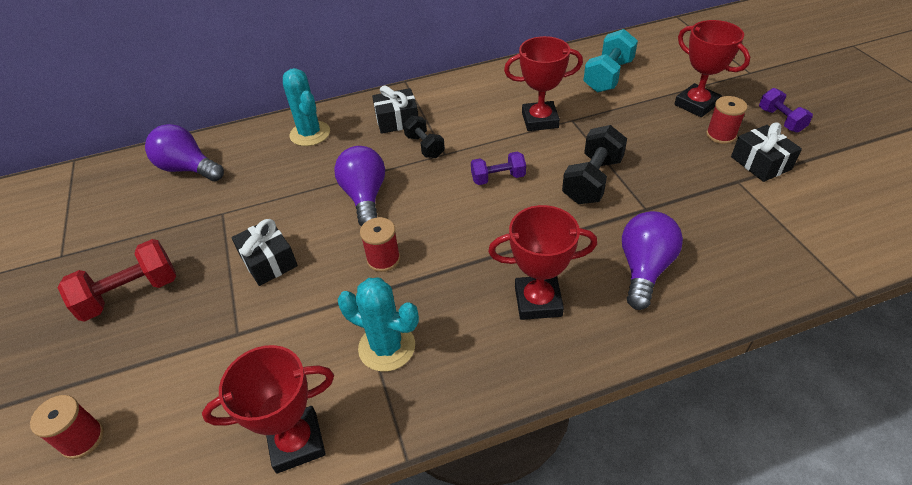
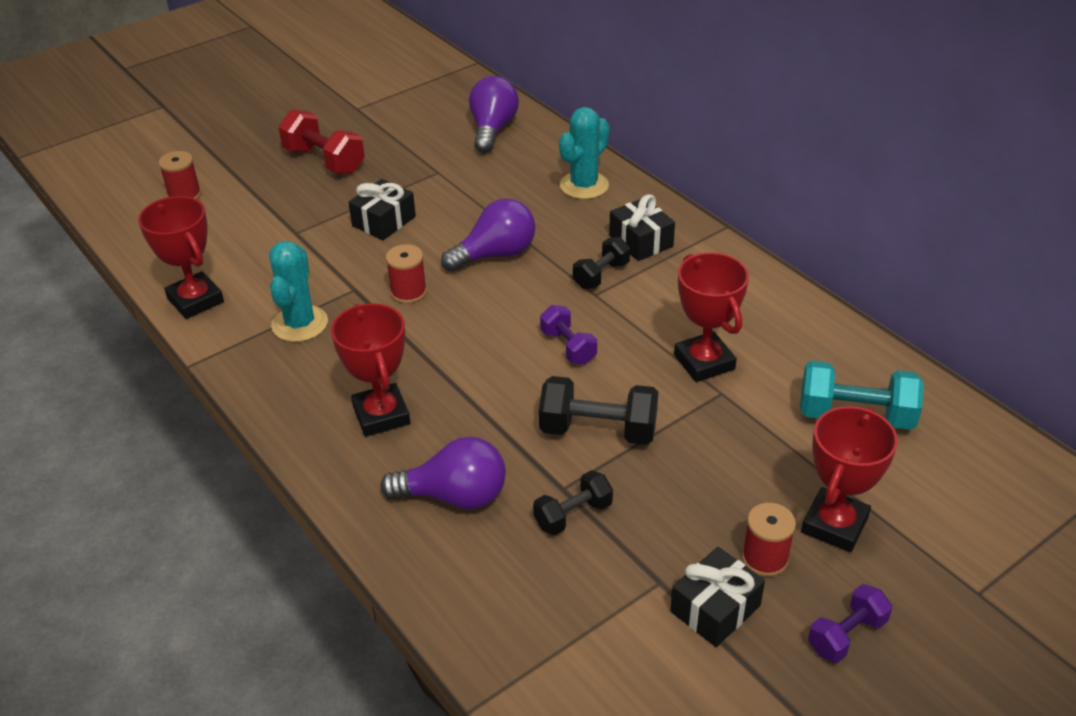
camera: 70 degrees right, 5 degrees down
(673, 208) = (573, 515): none -> black dumbbell

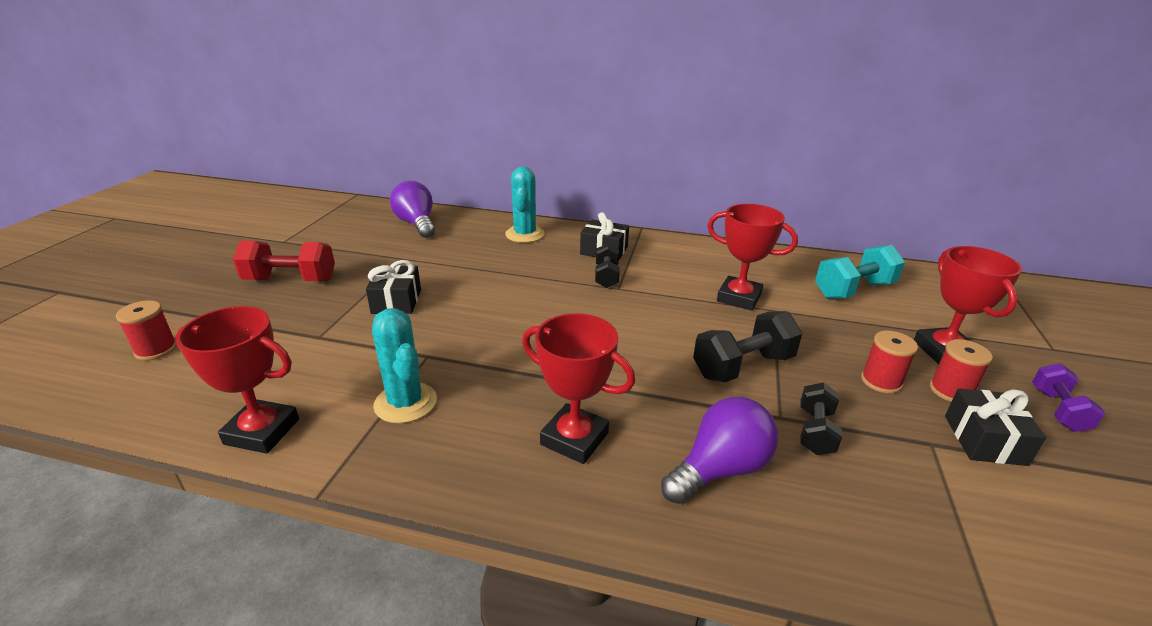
camera: 40 degrees left, 10 degrees down
(408, 292) = (479, 339): red spool -> red spool (881, 381)
(495, 254) = (516, 291): purple light bulb -> none
(568, 347) = (647, 325): purple dumbbell -> none

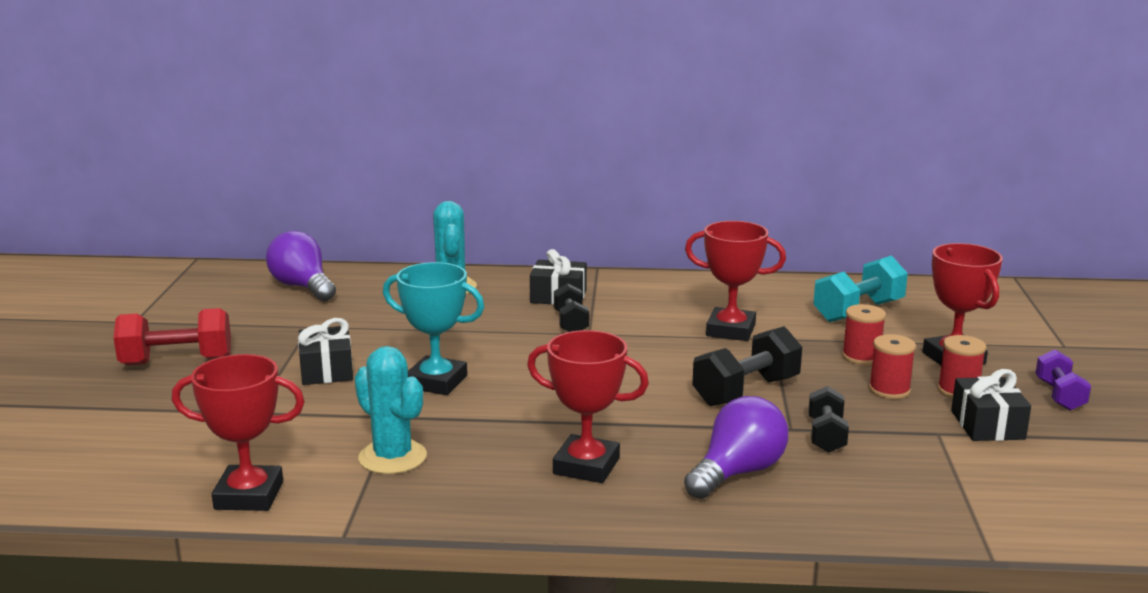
camera: 10 degrees left, 10 degrees down
(156, 350) = (63, 442): red spool -> red spool (861, 357)
(477, 323) = (436, 382): none -> turquoise trophy

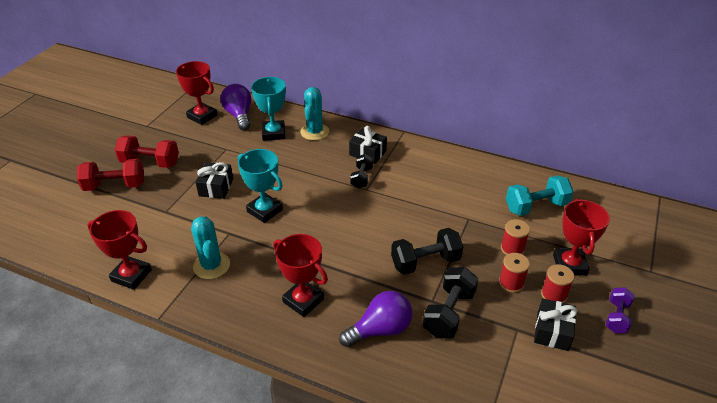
camera: 20 degrees right, 20 degrees up
(128, 398) = (115, 186): none -> red dumbbell
(381, 298) = (273, 133): none -> turquoise trophy
(730, 330) = (448, 206): red trophy -> red trophy (202, 116)
(826, 435) = (449, 313): black dumbbell -> black dumbbell, size x1.59

